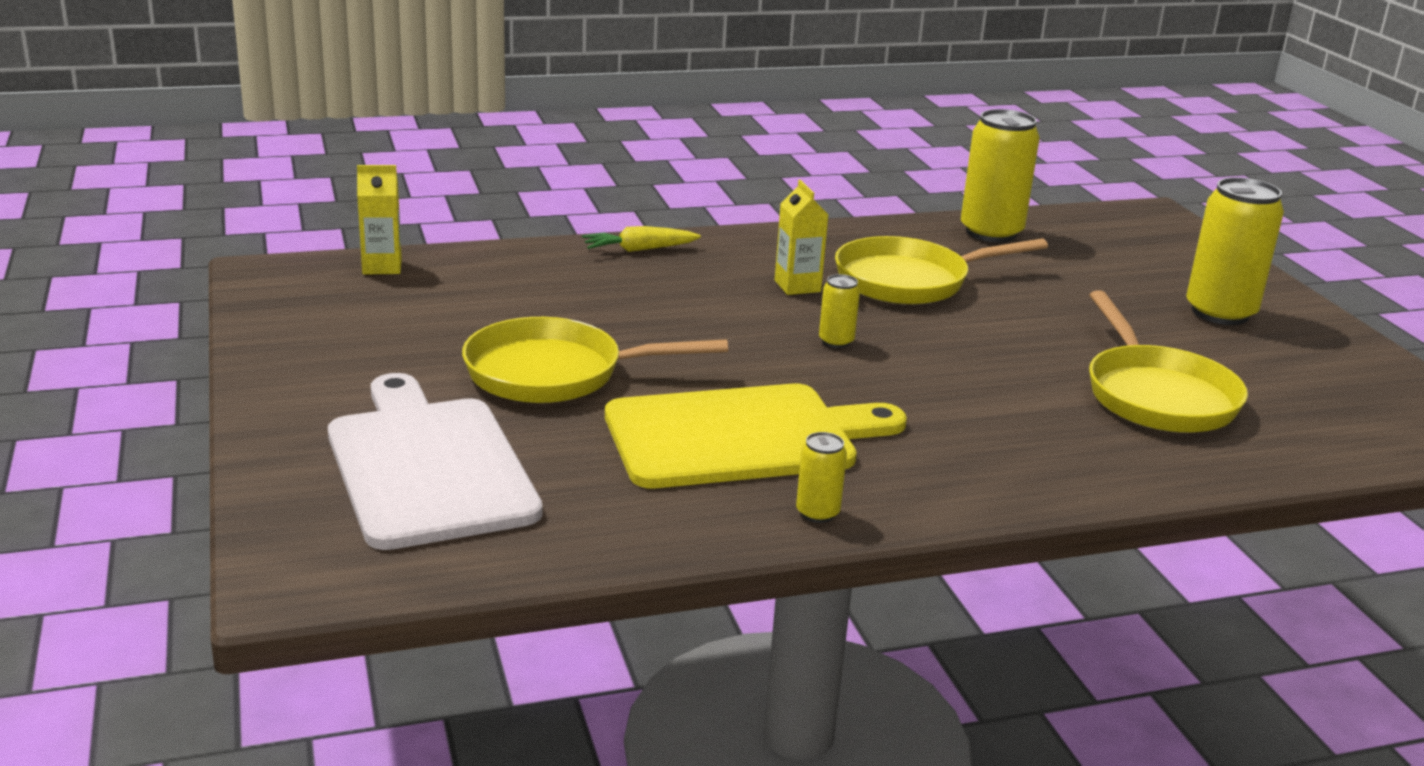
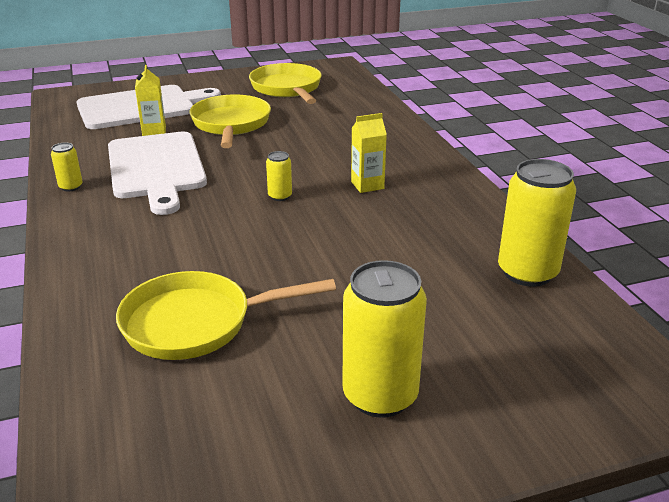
camera: 90 degrees right, 5 degrees up
(382, 267) = (352, 83): yellow carton -> yellow carton (154, 131)
(638, 249) = (407, 137): yellow carrot -> none
(741, 436) = (156, 168): yellow cutting board -> white cutting board
(909, 281) = (393, 227): yellow pan -> yellow pan (287, 89)

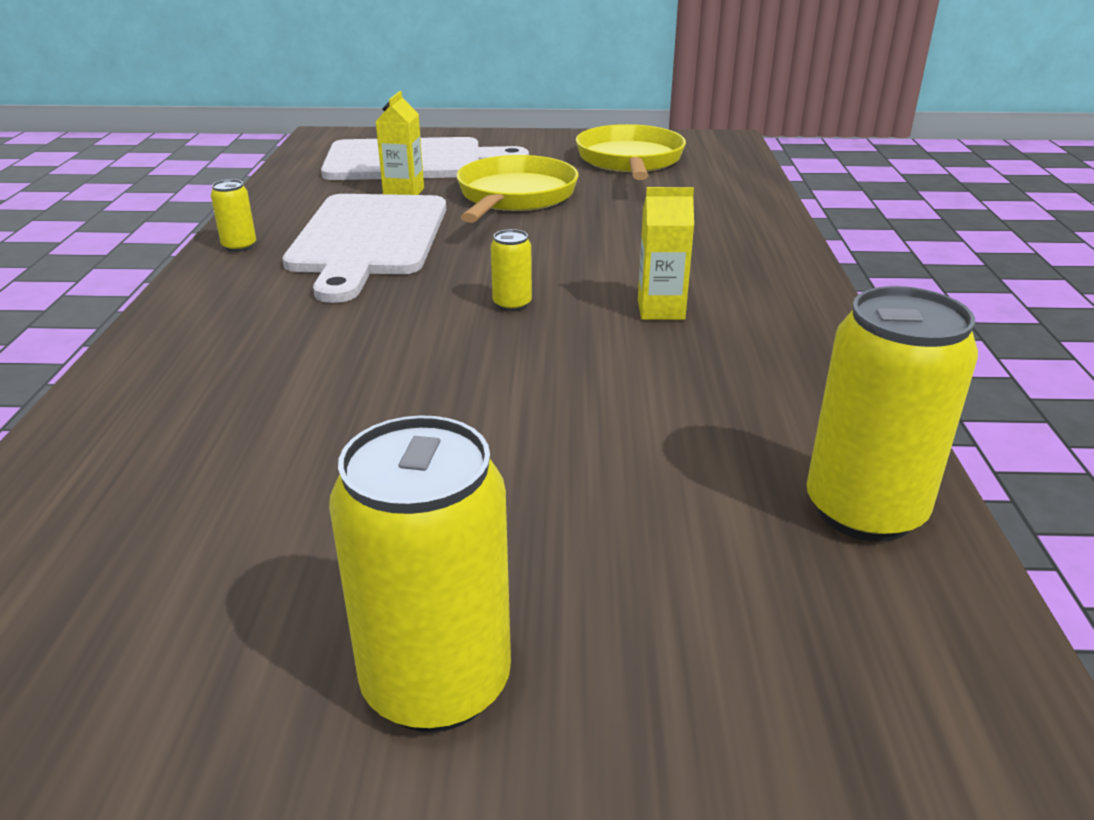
camera: 20 degrees right, 0 degrees up
(196, 323) = (240, 472): yellow pan -> none

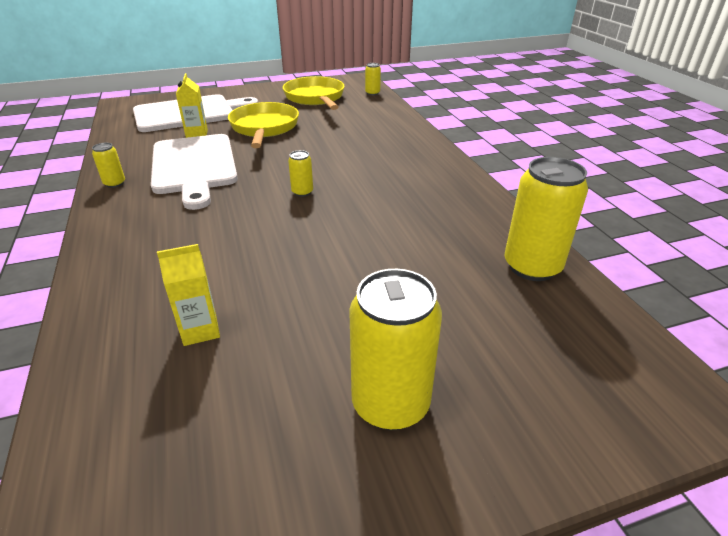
camera: 20 degrees left, 5 degrees up
(661, 310) = (381, 182): yellow carton -> yellow carton (200, 330)
(737, 164) = (372, 93): none -> yellow can

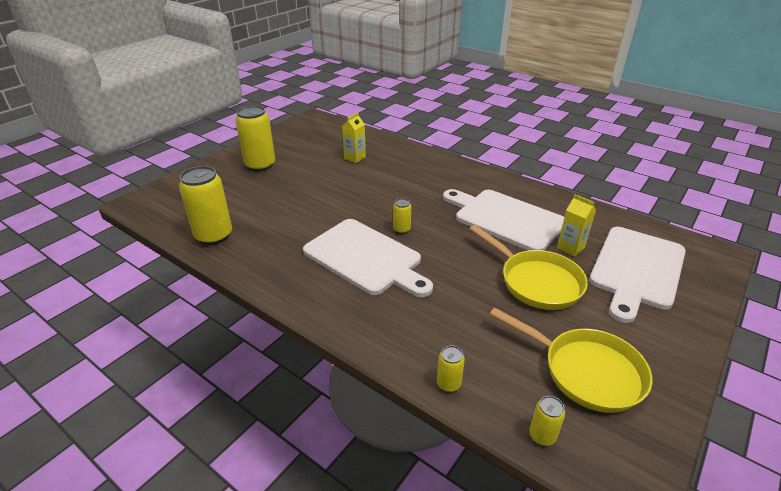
camera: 145 degrees right, 0 degrees up
(114, 183) = (522, 189): yellow can -> yellow can (448, 384)
(369, 182) = (366, 258): none -> white cutting board

